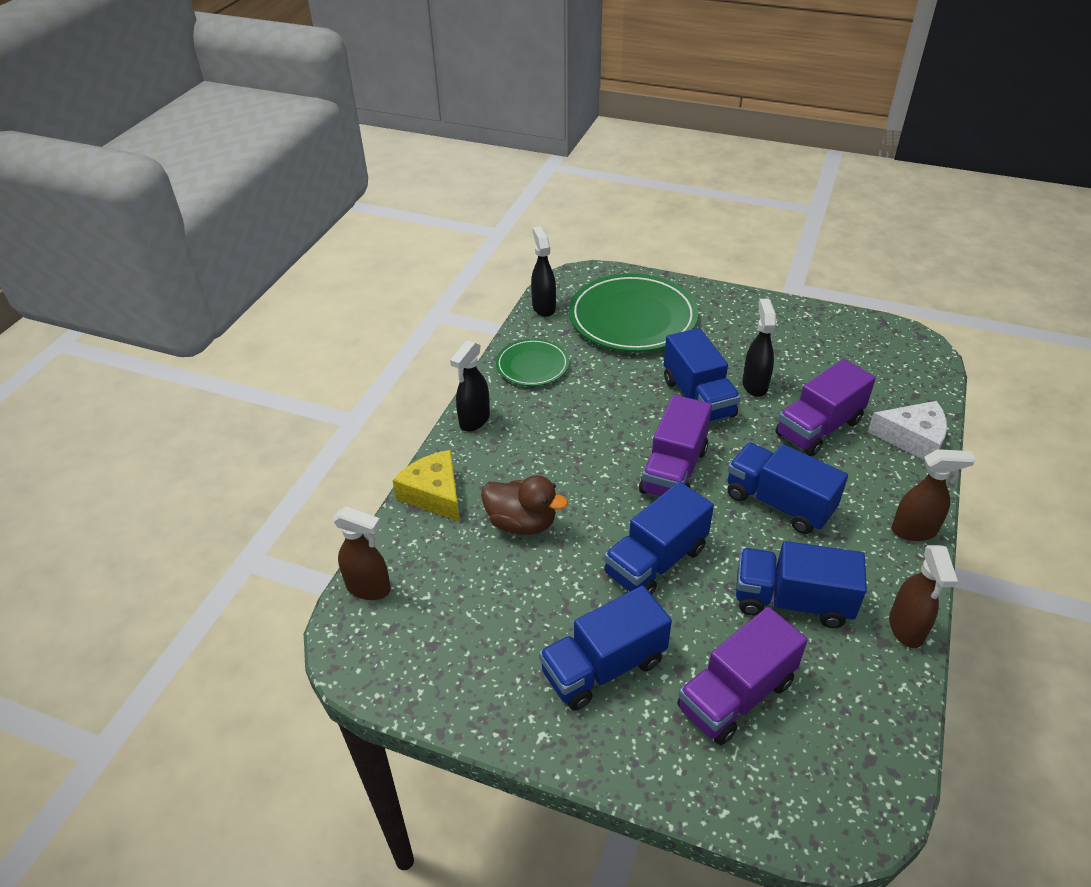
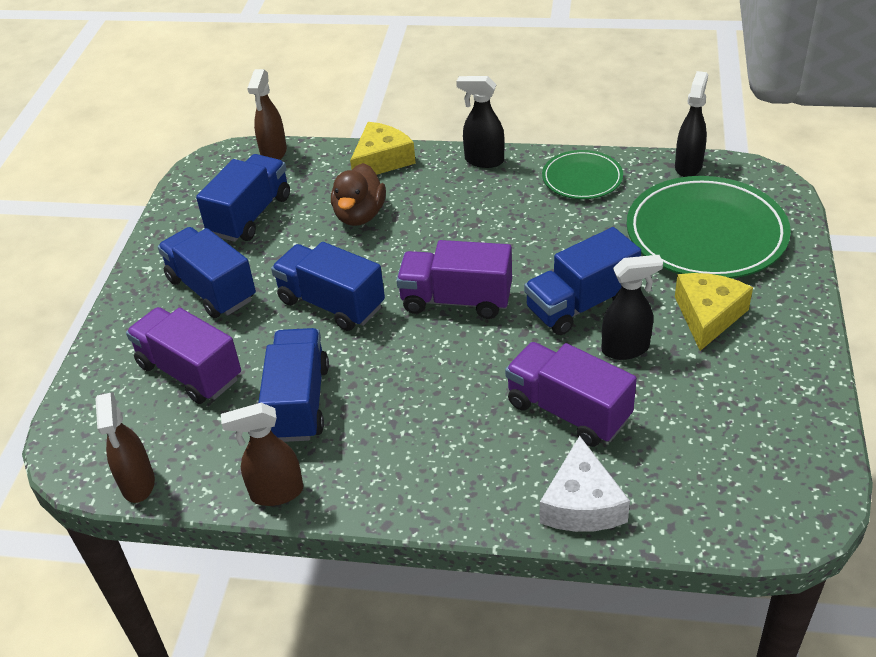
camera: 80 degrees right, 0 degrees up
(543, 307) = (688, 166): black spray bottle -> black spray bottle turned 45 degrees counterclockwise
(726, 338) = (708, 316): none -> yellow cheese
(779, 503) = (431, 384): blue truck -> blue truck (250, 215)
(914, 531) = (417, 502): brown spray bottle -> brown spray bottle (138, 484)

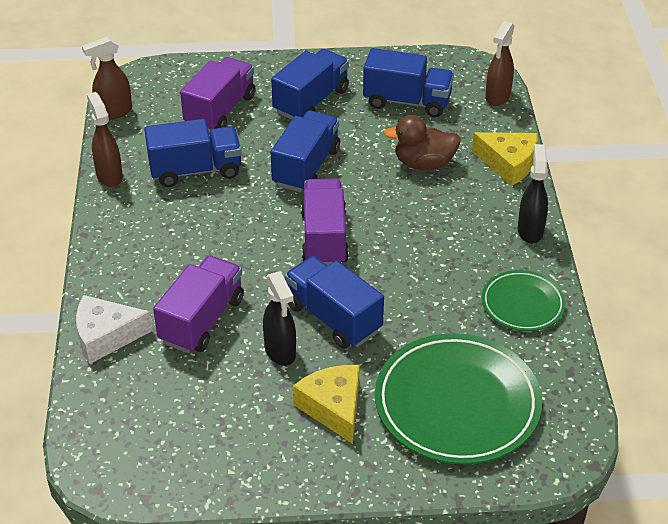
camera: 75 degrees right, 0 degrees up
(274, 153) = (497, 97): brown spray bottle -> brown spray bottle turned 60 degrees counterclockwise
(688, 166) = (570, 386): black spray bottle -> none
(708, 316) = (333, 407): yellow cheese -> yellow cheese turned 120 degrees counterclockwise

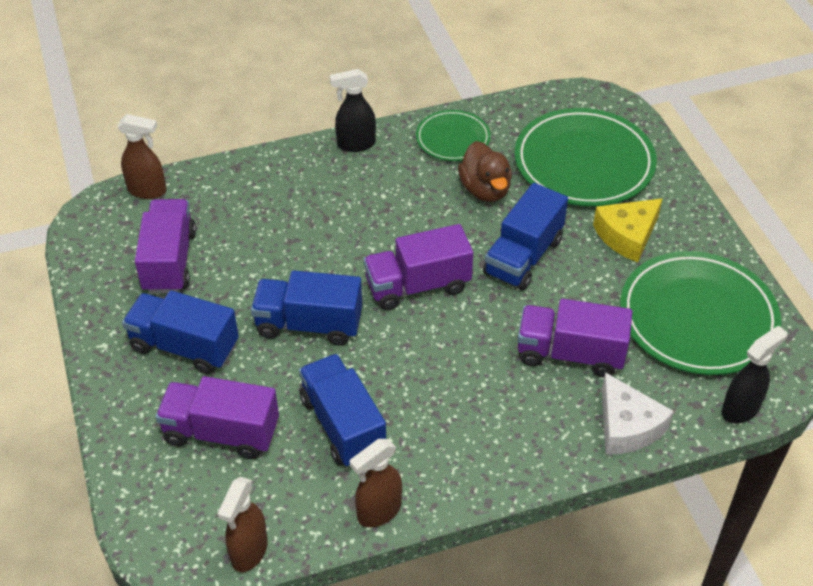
camera: 105 degrees left, 5 degrees up
(114, 112) = (249, 552): brown spray bottle -> brown spray bottle turned 60 degrees clockwise
(201, 429) = (697, 318): none -> green plate
(280, 352) = (582, 285): black spray bottle -> black spray bottle (740, 409)
(407, 101) = (169, 261): blue truck -> purple truck
(424, 163) = (276, 230): brown duck -> brown duck (485, 190)
(508, 163) = (260, 169): yellow cheese -> none

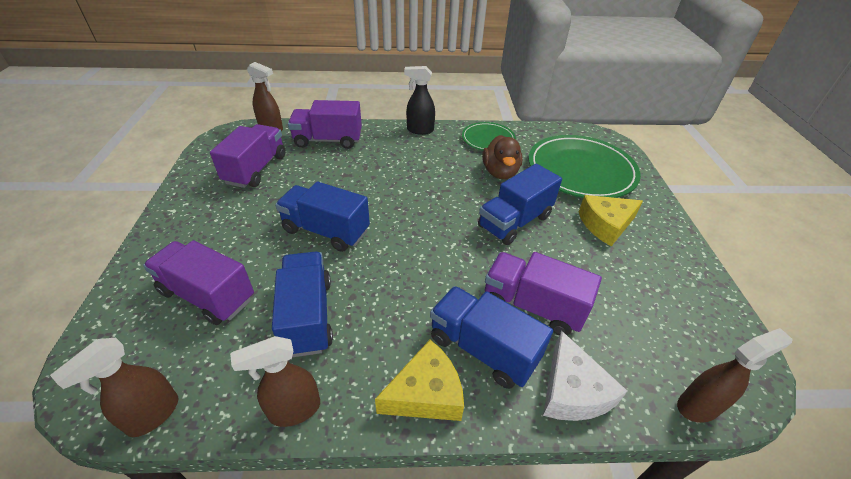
camera: 15 degrees right, 5 degrees down
(184, 346) = (226, 224): blue truck -> blue truck (483, 349)
(417, 285) = (422, 223): purple truck -> purple truck (328, 140)
(494, 465) = (425, 393): none -> yellow cheese
(697, 318) = (660, 304): green plate -> none
(740, 409) = (698, 406): black spray bottle -> brown spray bottle

